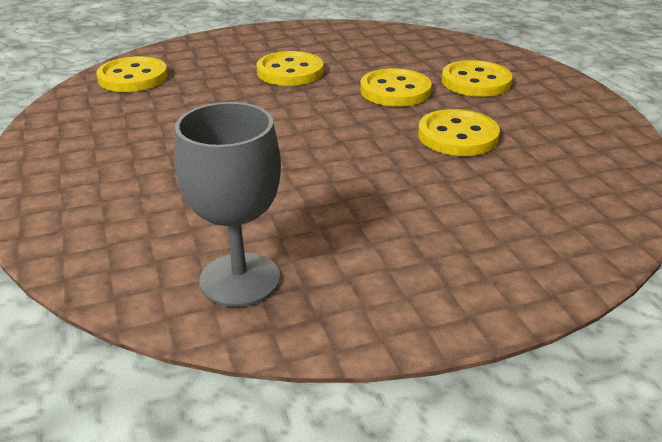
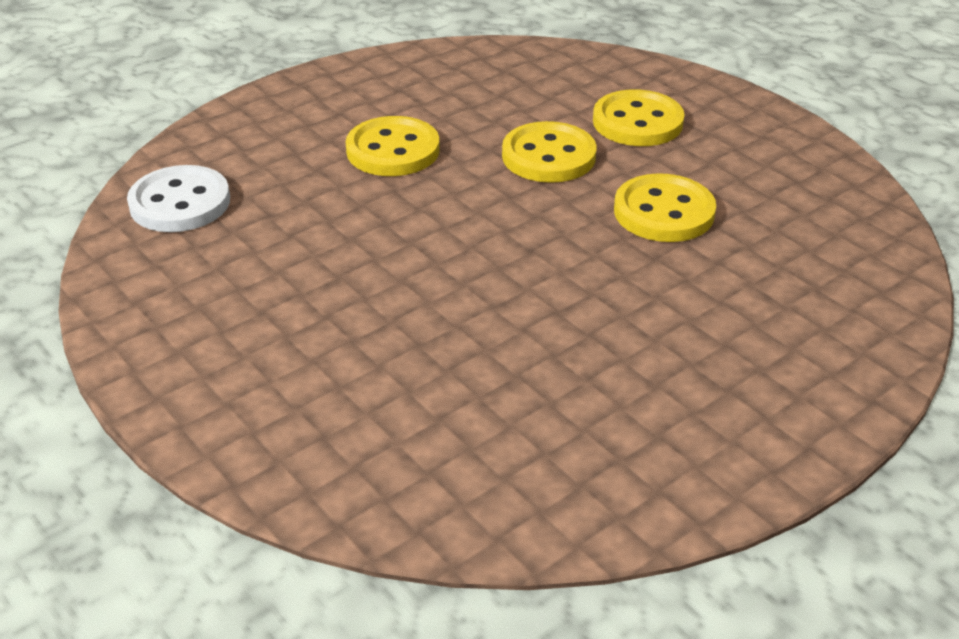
camera: 20 degrees left, 5 degrees up
(133, 77) = (180, 203): yellow button -> white button
(240, 279) = (545, 470): grey goblet -> none

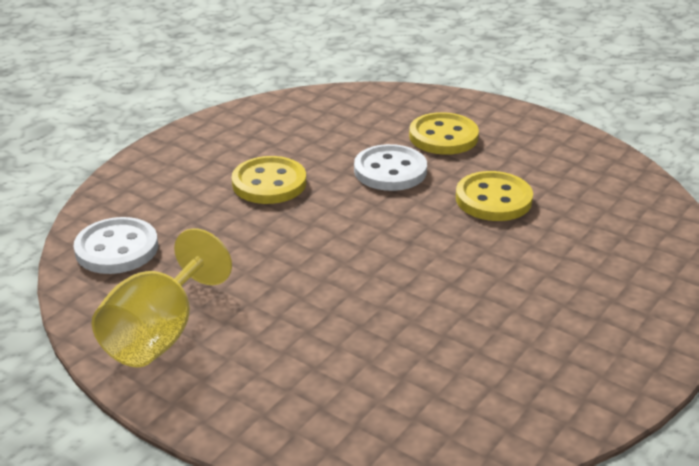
camera: 15 degrees left, 5 degrees down
(180, 312) = (159, 334): none -> yellow goblet
(548, 156) = (390, 171): yellow button -> white button

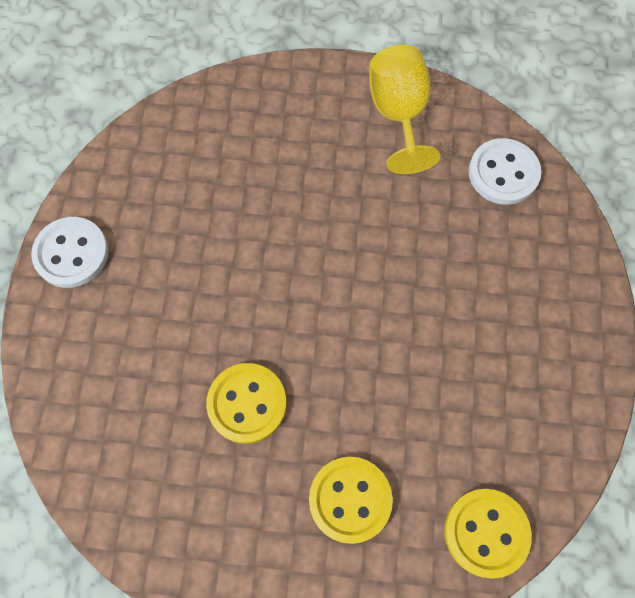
camera: 150 degrees right, 35 degrees up
(269, 183) = (459, 318): yellow button -> yellow button (486, 532)
(390, 171) = (366, 400): white button -> white button (71, 253)

